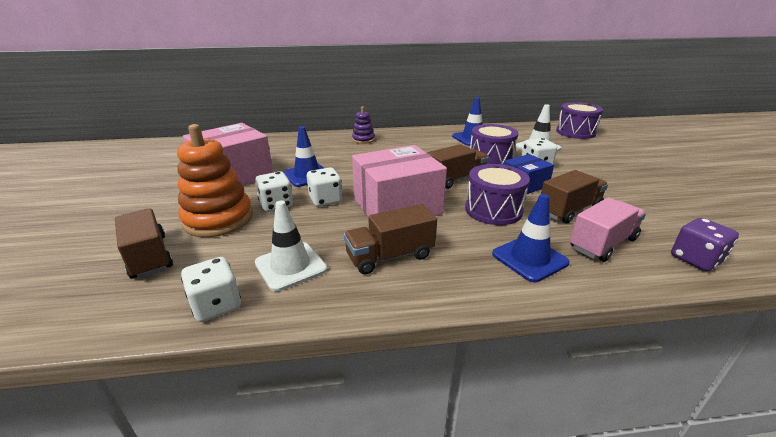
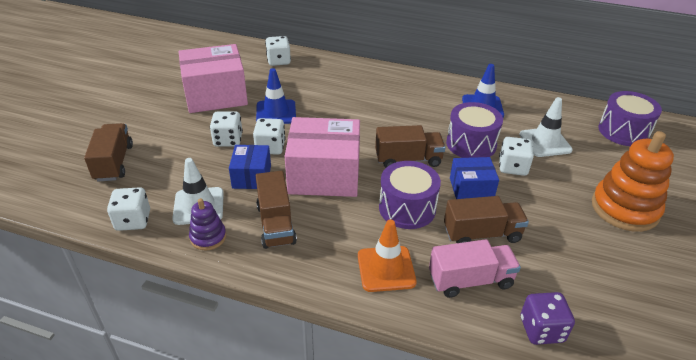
camera: 25 degrees right, 10 degrees up
(218, 219) = (177, 142): orange stacking toy -> orange stacking toy (624, 209)
(277, 143) = (278, 61): none -> white dice
(327, 226) = (251, 176): none -> blue box
(363, 139) = (364, 77): purple stacking toy -> purple stacking toy (208, 237)
(390, 256) = (276, 224): brown truck -> brown truck turned 105 degrees counterclockwise
(529, 258) = (386, 269): blue traffic cone -> orange traffic cone

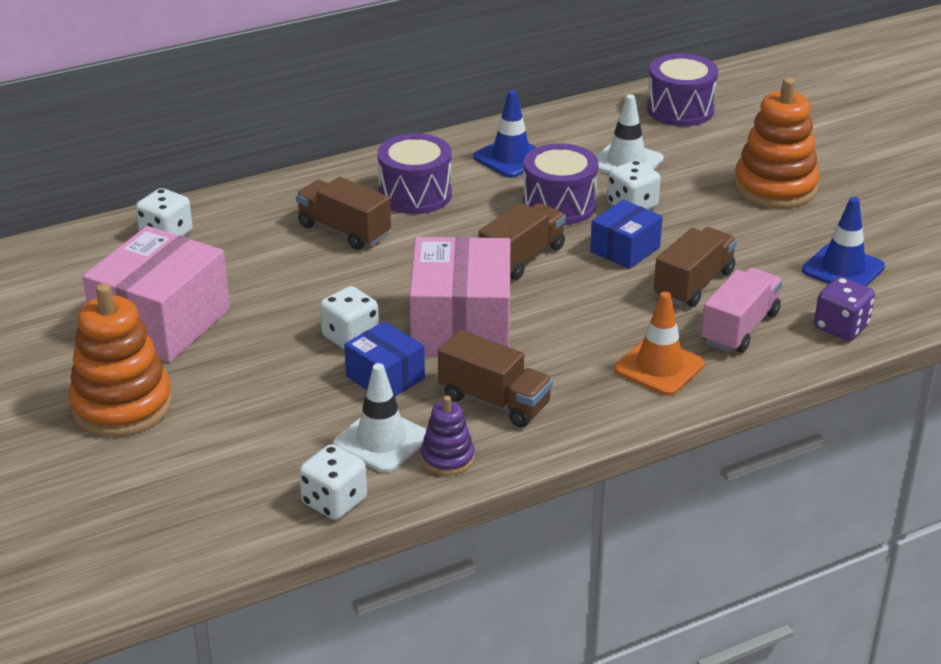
camera: 45 degrees left, 5 degrees down
(114, 163) = (185, 471): brown truck -> brown truck (344, 231)
(145, 119) = (122, 406): none -> orange stacking toy
(228, 140) = (283, 360): white dice -> none
(276, 112) = (284, 297): blue traffic cone -> blue traffic cone (843, 269)
(324, 175) = (461, 326): pink box -> pink box turned 45 degrees counterclockwise
(407, 208) = (595, 305): purple drum -> purple drum (415, 194)

